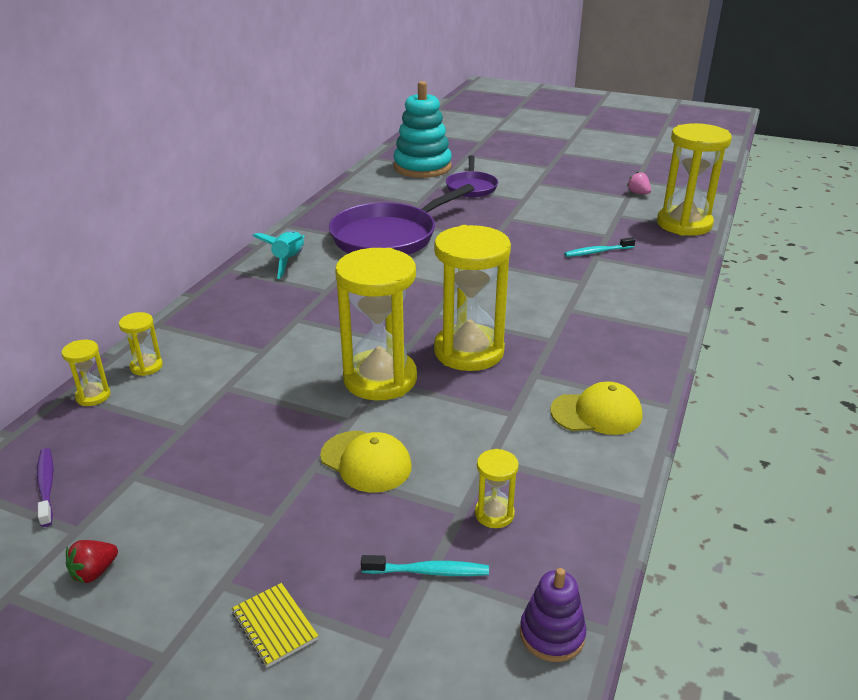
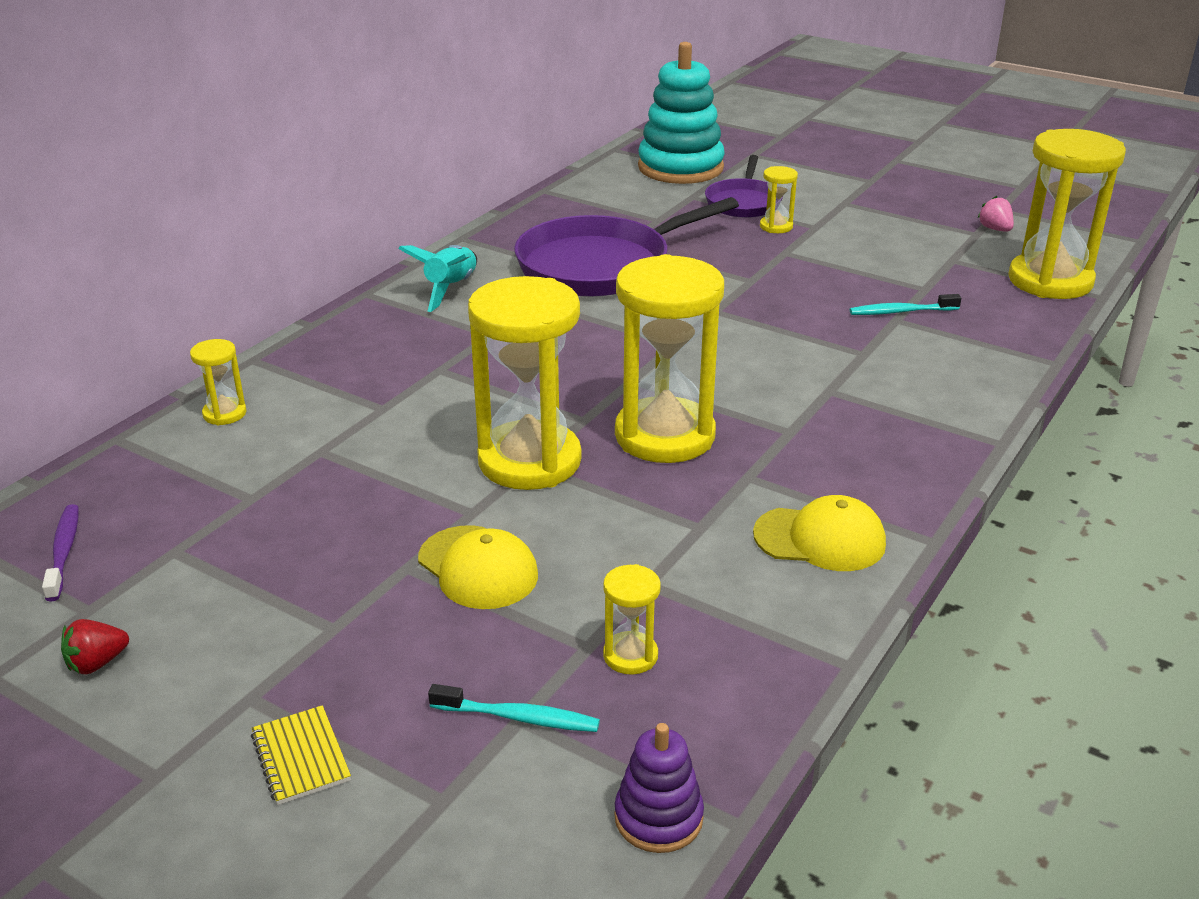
camera: 10 degrees right, 0 degrees up
(93, 396) = (148, 445): yellow hourglass -> yellow hourglass (776, 226)

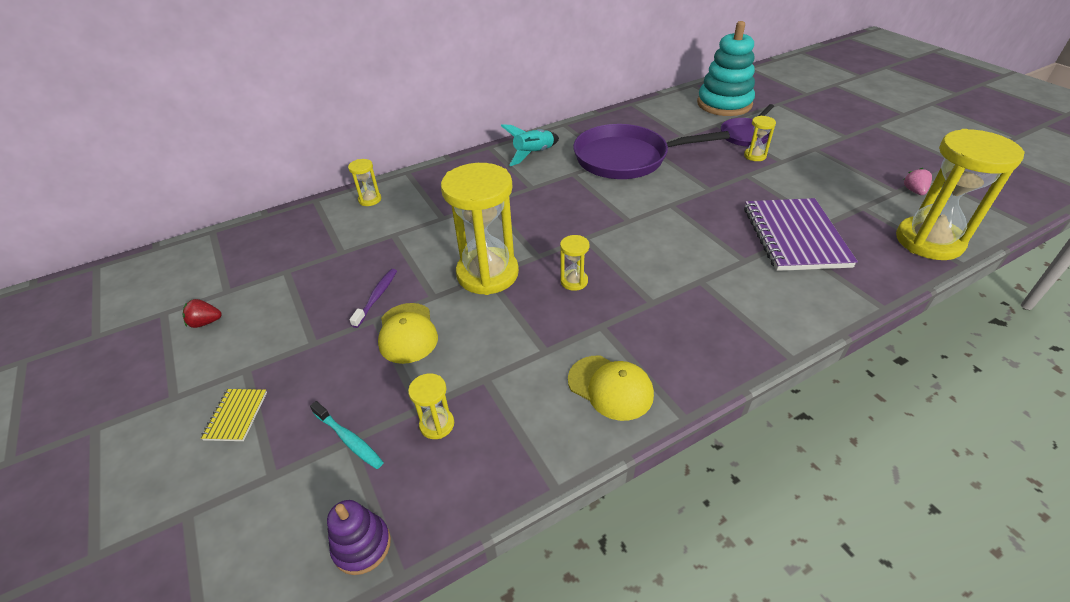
camera: 30 degrees right, 10 degrees up
(64, 551) = (245, 255): purple toothbrush -> purple toothbrush (377, 297)
(664, 436) = (574, 281): yellow hourglass -> yellow hourglass, size x0.44
(901, 312) = (794, 236): turquoise toothbrush -> purple notebook

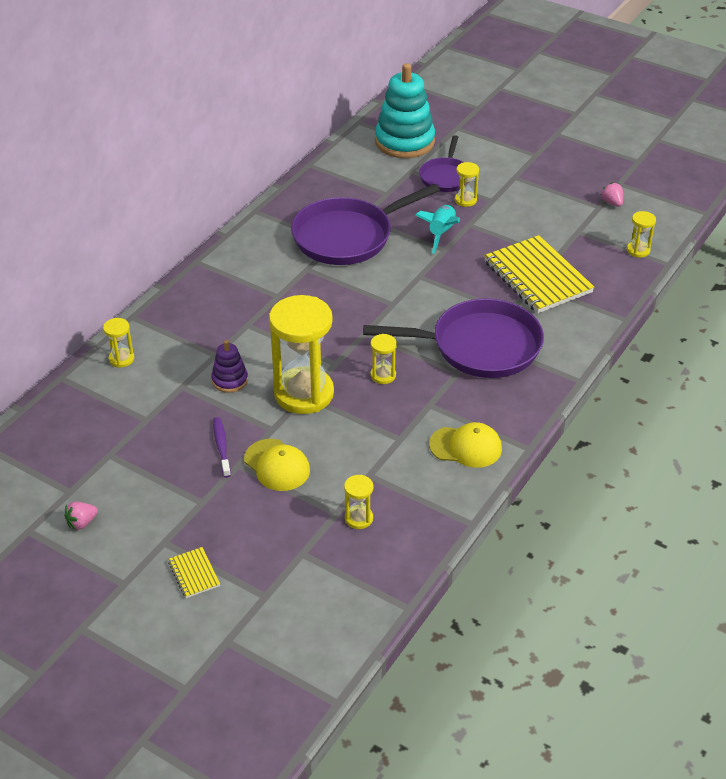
camera: 30 degrees left, 0 degrees up
(205, 322) = (82, 523): red strawberry -> pink strawberry
(349, 439) = (301, 553): turquoise toothbrush -> none
(362, 545) = (369, 604): purple stacking toy -> purple stacking toy (230, 380)
(533, 154) = (250, 257): turquoise rocket -> turquoise rocket (441, 233)
(692, 284) = (479, 346): none -> purple pan
(794, 236) = (537, 277): purple notebook -> yellow notebook
(928, 241) = (638, 250): yellow hourglass -> yellow hourglass, size x0.44

